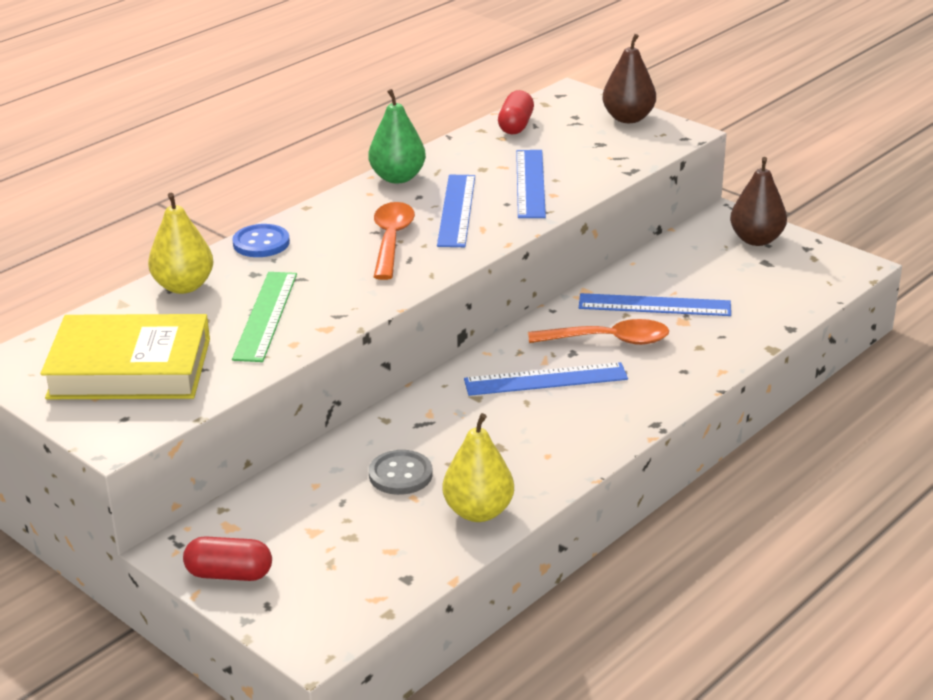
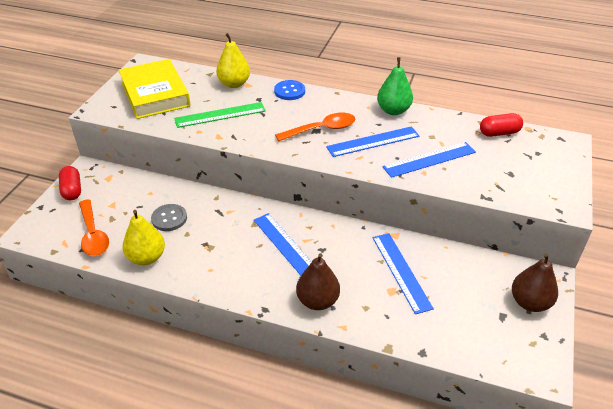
camera: 65 degrees right, 10 degrees up
(609, 340) = (345, 261): orange spoon -> orange spoon (93, 235)
(628, 118) = (560, 176): brown pear -> brown pear (317, 301)

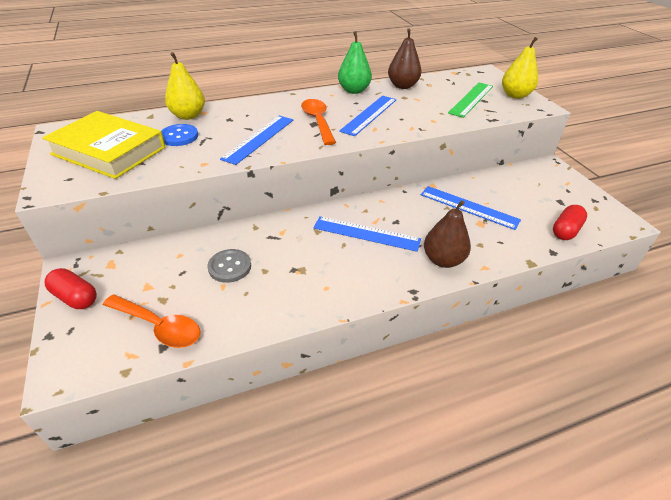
camera: 40 degrees left, 0 degrees up
(146, 257) = (249, 313): yellow pear -> yellow pear (515, 95)
(220, 115) = (208, 143): green ruler -> green ruler (471, 99)
(289, 91) = (250, 105): blue button -> blue button (179, 136)
(322, 129) = (317, 121): orange spoon -> orange spoon turned 45 degrees counterclockwise
(429, 159) = (425, 111): blue ruler -> blue ruler (259, 139)
(499, 133) = (442, 80): red capsule -> red capsule (565, 230)
(529, 302) = (562, 185): brown pear -> brown pear (402, 86)

